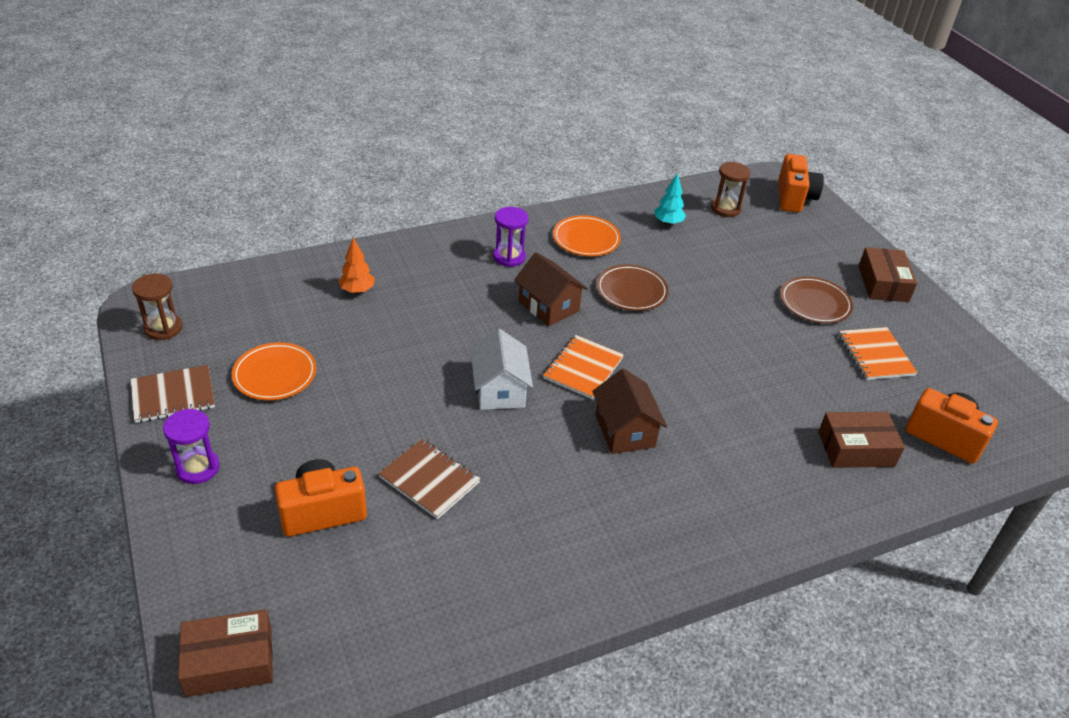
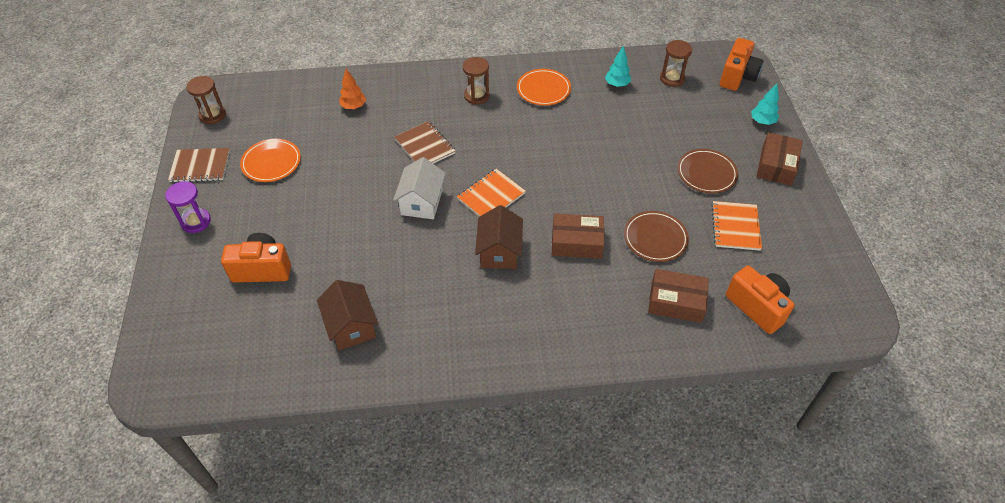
camera: 20 degrees right, 10 degrees up
(229, 662) = (164, 359): brown box -> brown box (576, 242)
(429, 480) = (342, 261): brown notebook -> brown notebook (425, 146)
(509, 257) = (476, 96): purple hourglass -> brown hourglass
(548, 306) = (488, 141): brown house -> brown house (351, 326)
(631, 291) = (559, 139): brown plate -> brown plate (655, 238)
(844, 241) = (762, 122): none -> turquoise tree

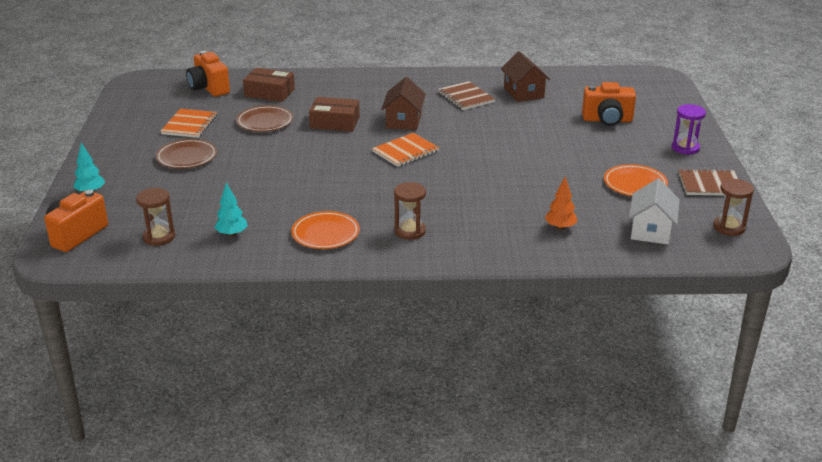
camera: 175 degrees left, 20 degrees down
(422, 202) = (473, 151): white house -> white house (651, 230)
(425, 146) = (472, 189): brown notebook -> brown notebook (465, 97)
(776, 165) = (112, 159): brown box -> none

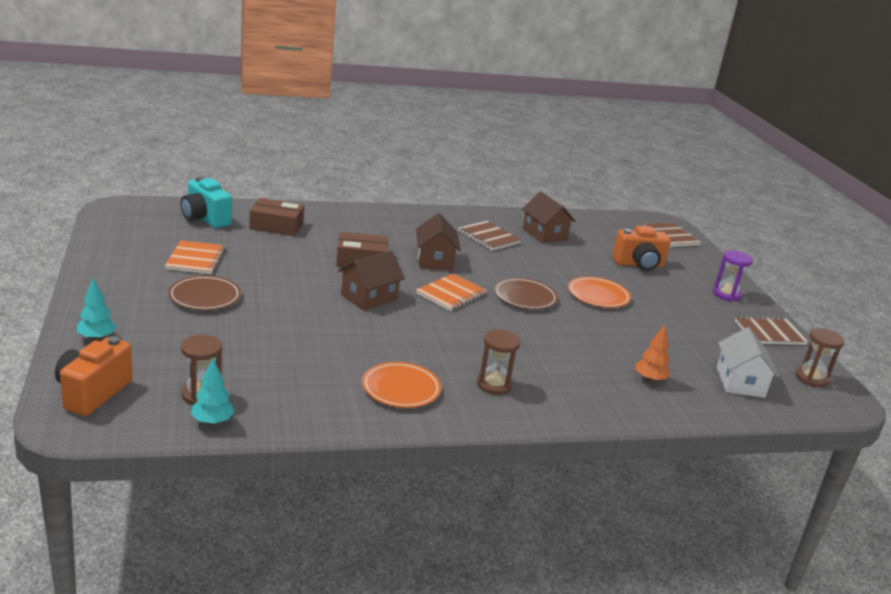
camera: 15 degrees left, 5 degrees down
(209, 88) = (205, 219): orange camera -> turquoise camera
(232, 234) = (291, 390): turquoise tree -> turquoise tree (212, 422)
(265, 122) = (283, 258): brown plate -> brown plate (525, 297)
(329, 155) = (369, 297): none -> brown house
(635, 184) = (699, 332): orange plate -> orange plate (598, 295)
(658, 90) = (671, 236): none -> brown notebook

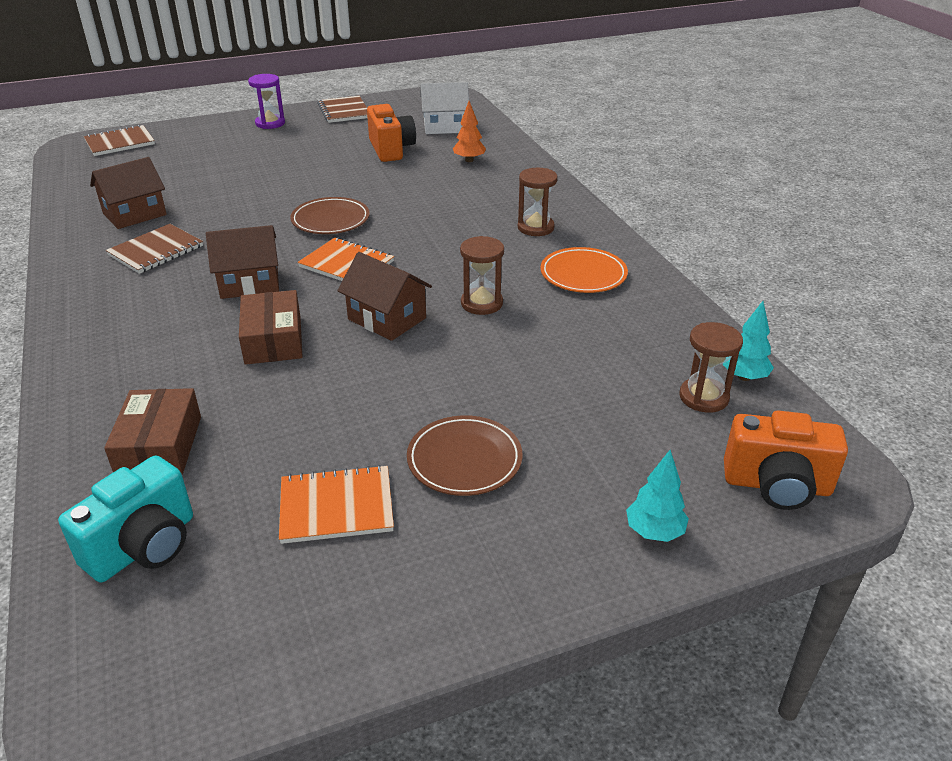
camera: 95 degrees left, 10 degrees up
(598, 295) = (305, 181): orange plate -> none
(639, 264) = (211, 161): orange camera -> orange camera (391, 150)
(811, 378) = (418, 102): brown hourglass -> brown hourglass (481, 303)

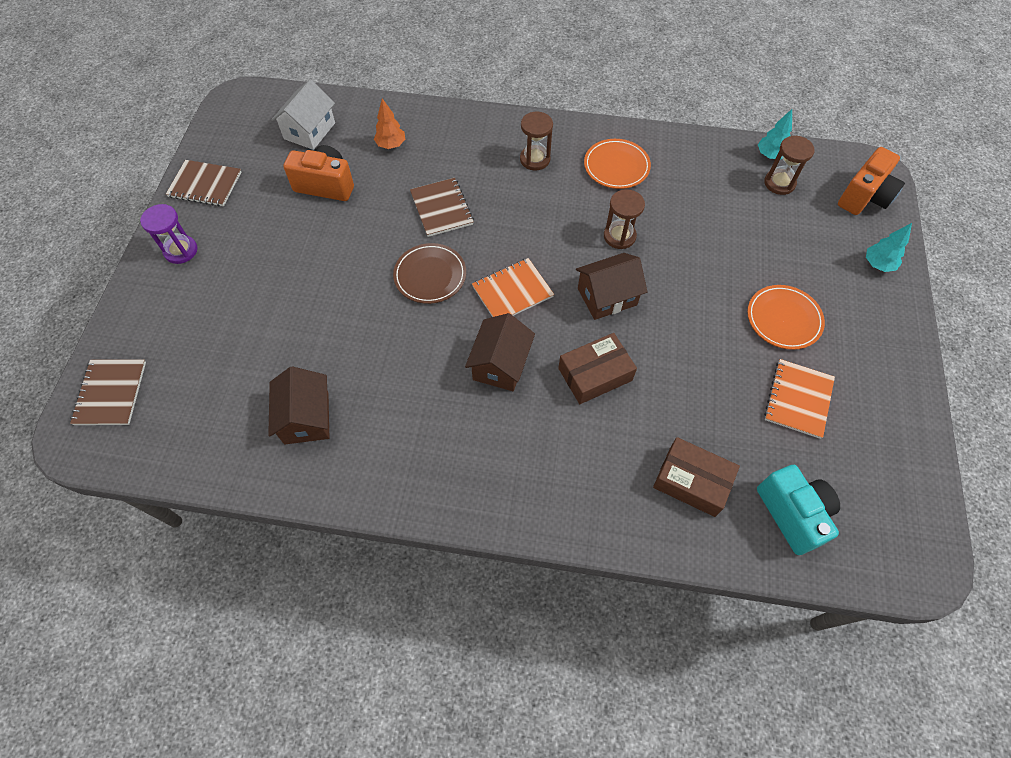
camera: 60 degrees left, 25 degrees up
(156, 251) = (396, 417): brown notebook -> brown notebook (441, 208)
(273, 340) = (595, 374): brown box -> brown box turned 45 degrees counterclockwise
(464, 459) = (783, 319): brown plate -> orange plate

